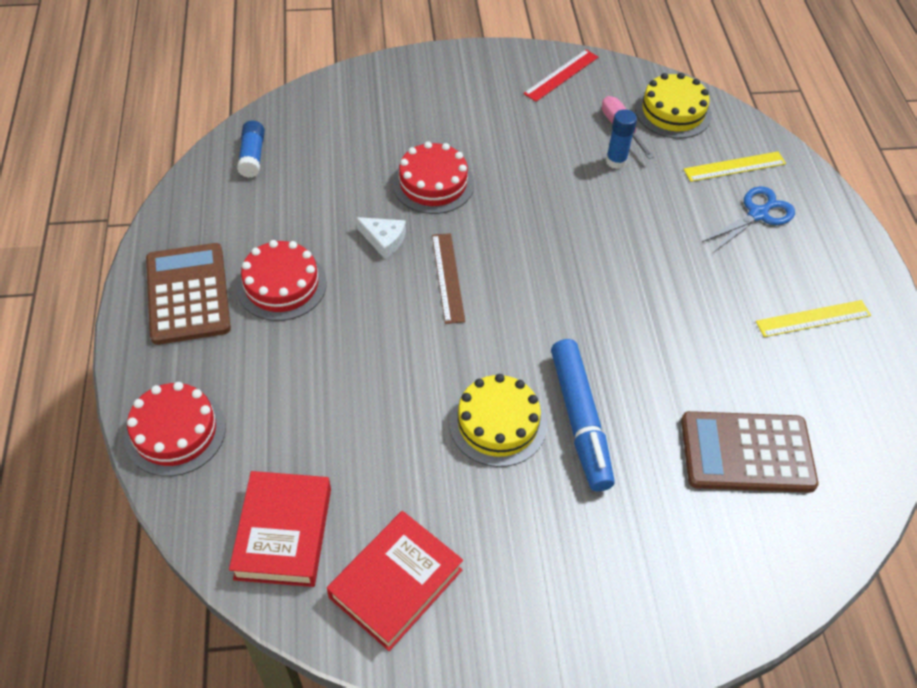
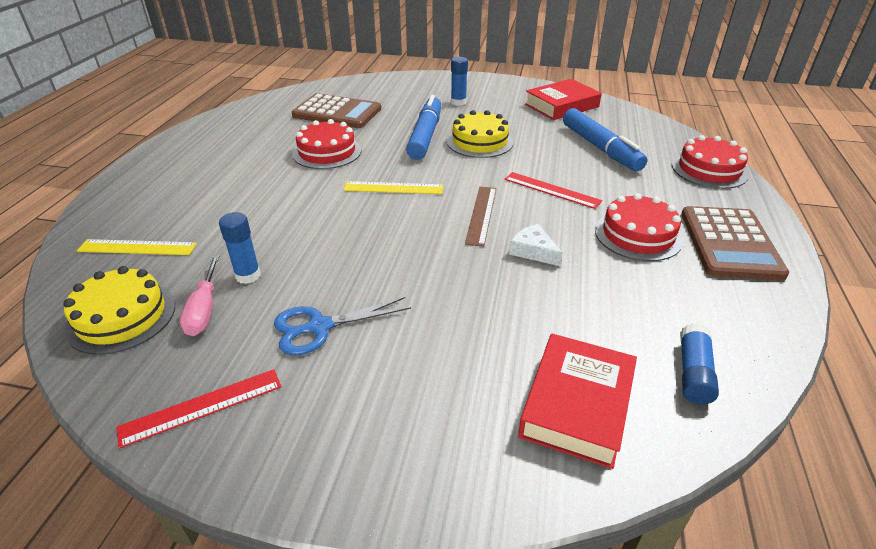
camera: 160 degrees left, 15 degrees down
(283, 533) = (625, 126): red book -> red book (577, 405)
(323, 451) = (600, 148): none -> blue marker
(379, 337) = (551, 190): none -> red ruler
(433, 183) = (463, 292): red cake -> red cake (327, 152)
(577, 544) = (458, 102): none -> blue glue stick
(758, 214) = (172, 209): blue scissors -> blue scissors (319, 327)
(813, 318) = (222, 149): yellow ruler -> yellow ruler (393, 188)

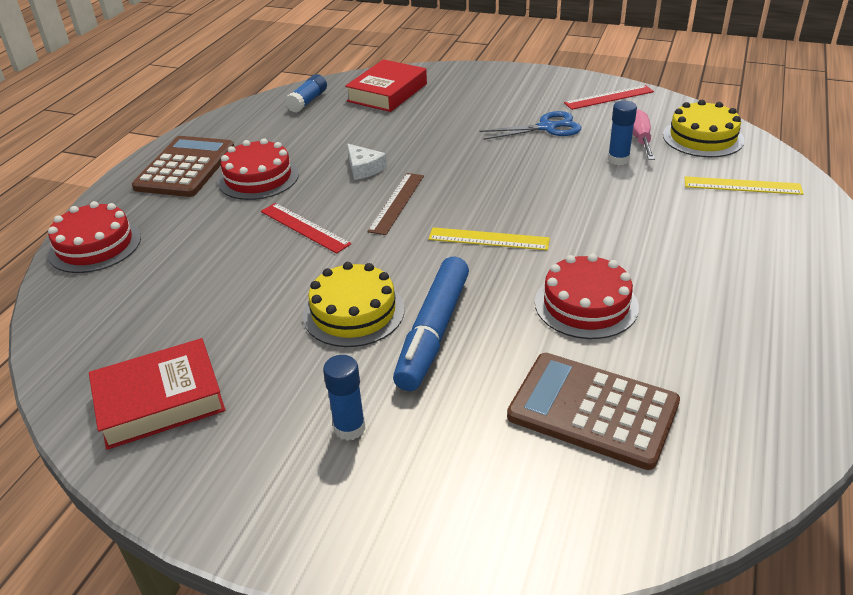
camera: 170 degrees left, 0 degrees up
(600, 148) = (190, 288): blue marker -> none

